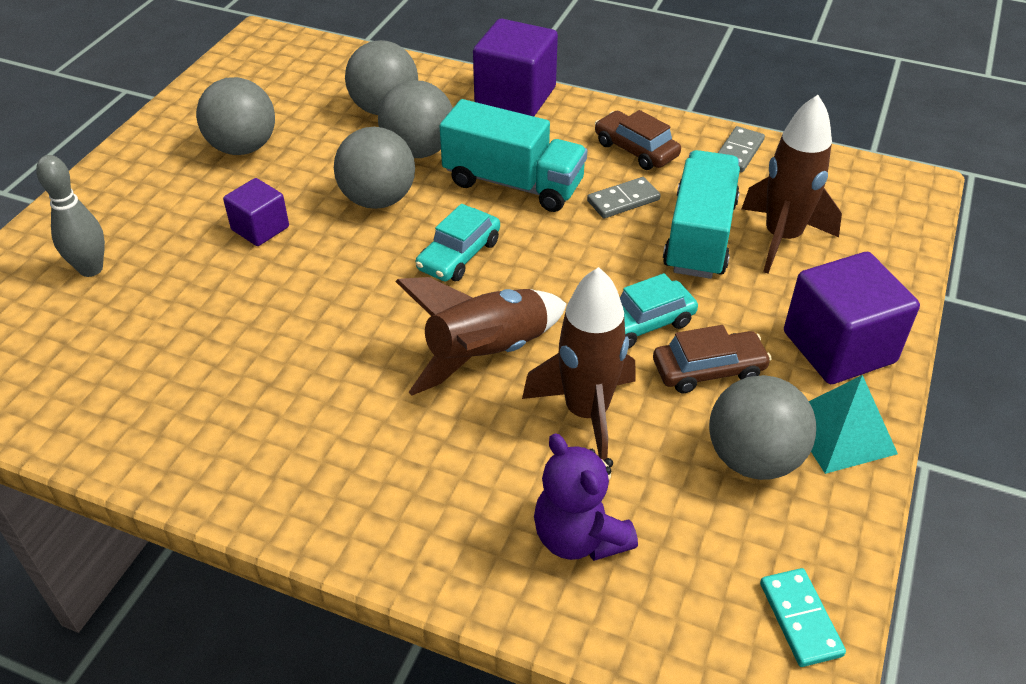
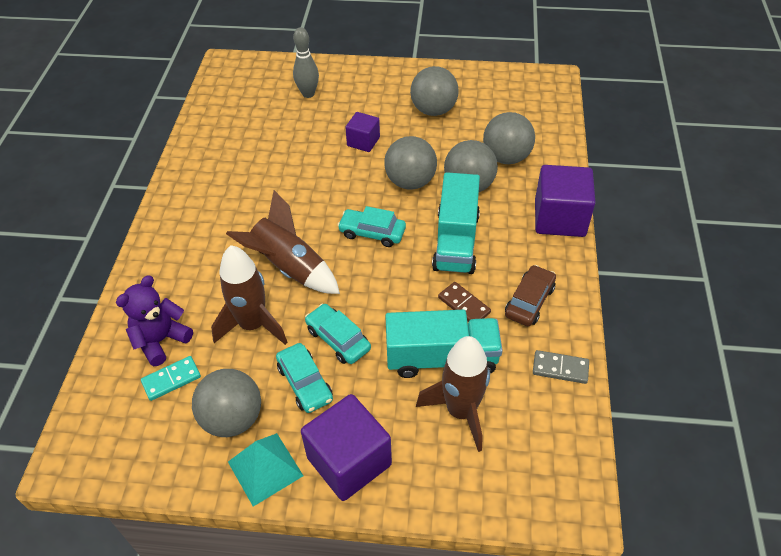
camera: 75 degrees right, 5 degrees up
(623, 200) = (464, 305): grey domino -> brown domino
(708, 370) = (305, 383): brown car -> turquoise car
(800, 619) = (116, 457): turquoise domino -> turquoise domino (171, 379)

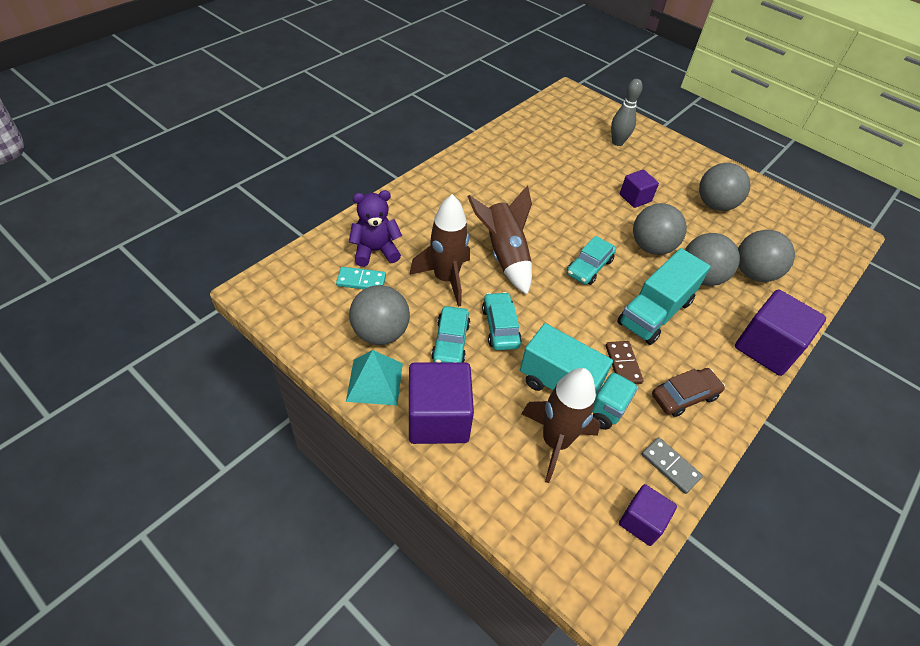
camera: 30 degrees right, 0 degrees up
(372, 233) = (589, 267): turquoise car -> turquoise car turned 105 degrees counterclockwise
(572, 429) = (641, 521): none -> purple cube

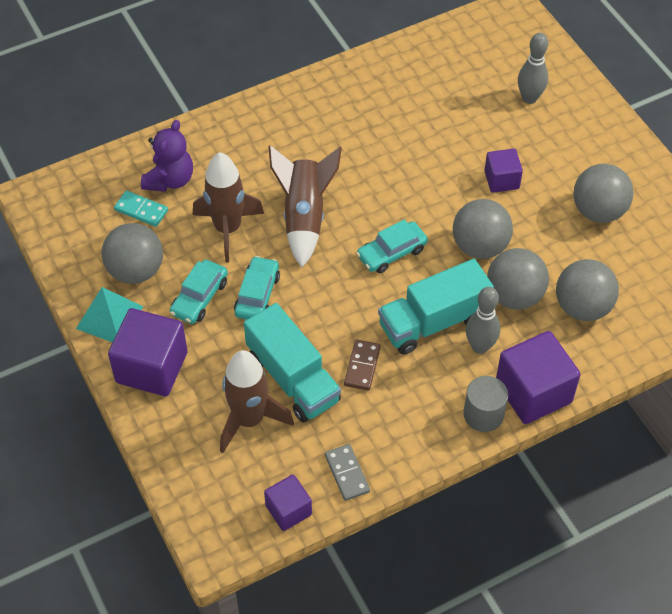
camera: 25 degrees right, 5 degrees up
(375, 251) = (170, 180): purple teddy bear -> purple teddy bear turned 105 degrees clockwise
(684, 396) = (406, 415): brown car -> none
(703, 322) = (480, 346): none -> grey bowling pin
(743, 377) = (483, 414): none -> grey cylinder

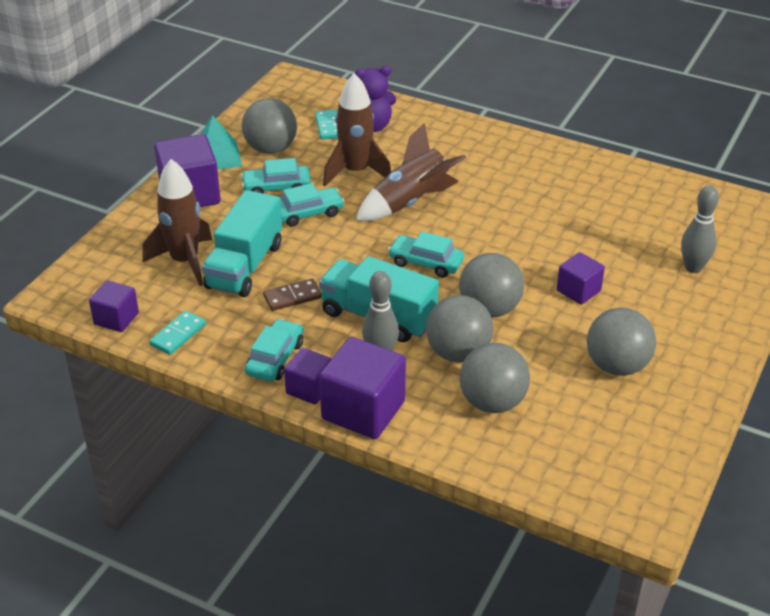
camera: 55 degrees right, 15 degrees down
(347, 473) = (178, 335): grey domino -> turquoise domino
(430, 419) = (275, 358): none -> turquoise car
(483, 414) = (309, 388): grey cylinder -> purple cube

